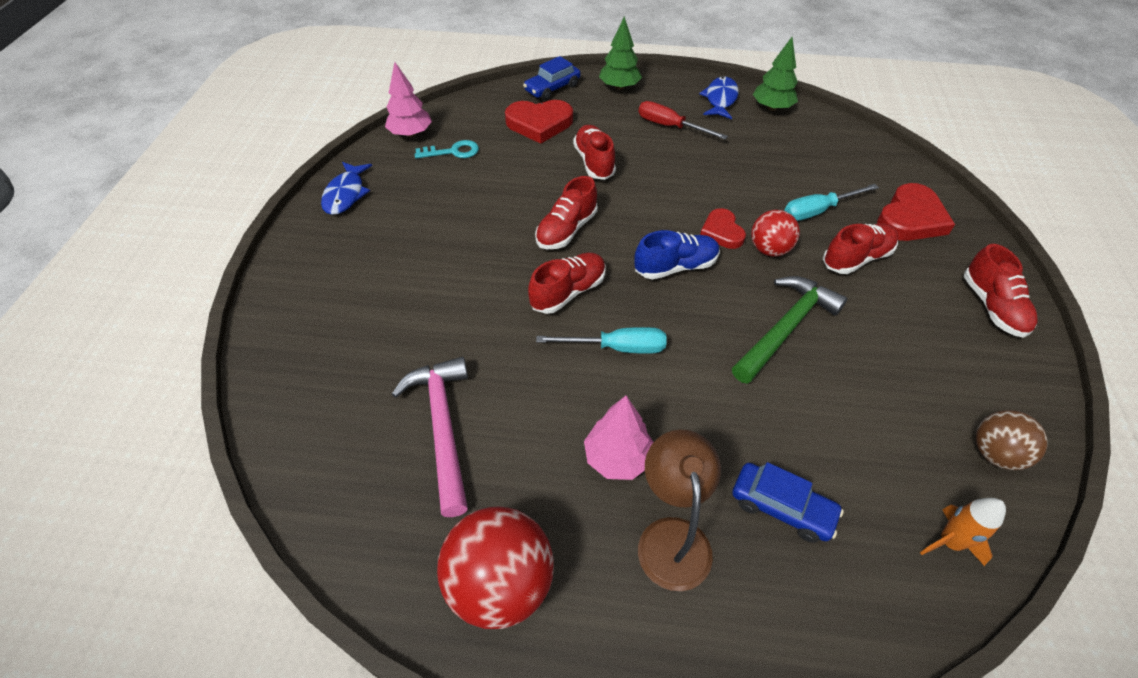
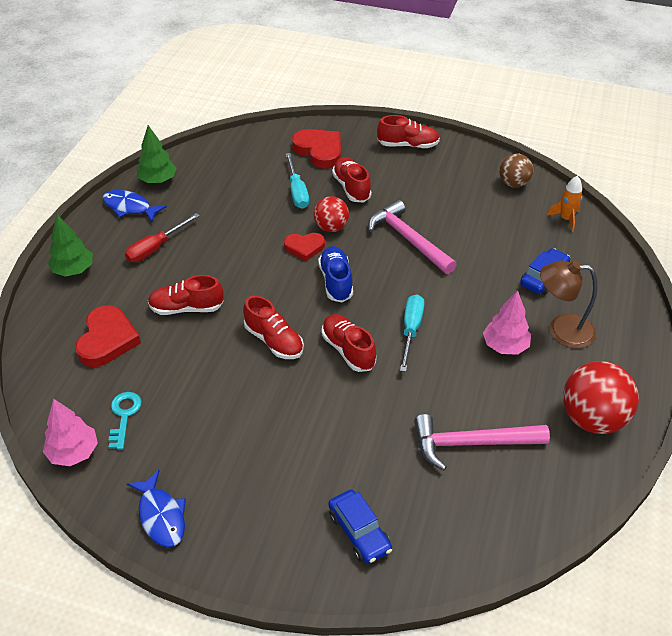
camera: 80 degrees left, 5 degrees down
(346, 194) = (161, 516): blue fish -> blue fish turned 45 degrees clockwise
(552, 88) = (48, 321): blue car -> blue car (359, 532)
(785, 328) = (408, 239): green hammer -> pink hammer

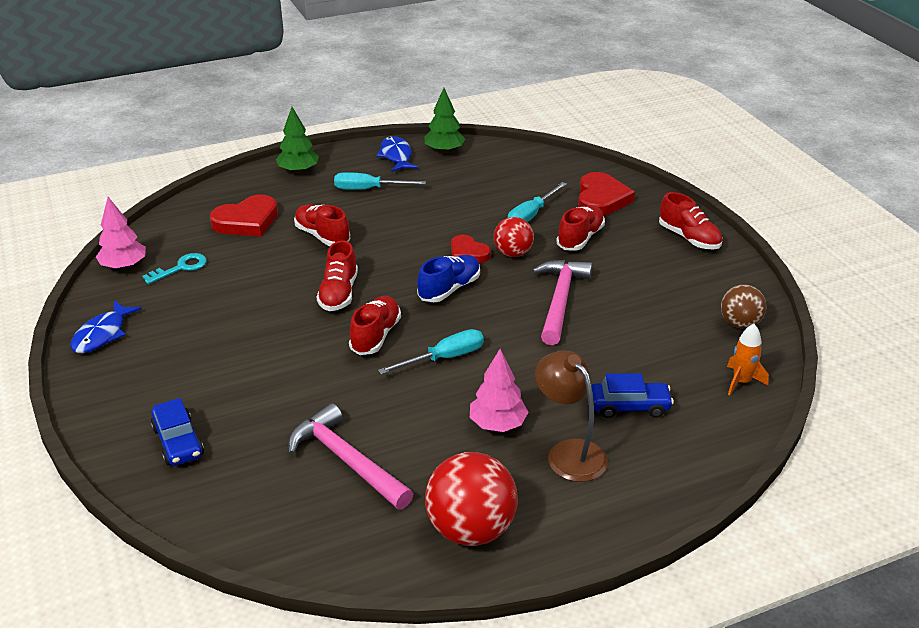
camera: 50 degrees right, 10 degrees down
(155, 248) = (368, 189): red screwdriver -> turquoise screwdriver
(359, 532) = (178, 442): blue car -> blue car turned 45 degrees counterclockwise

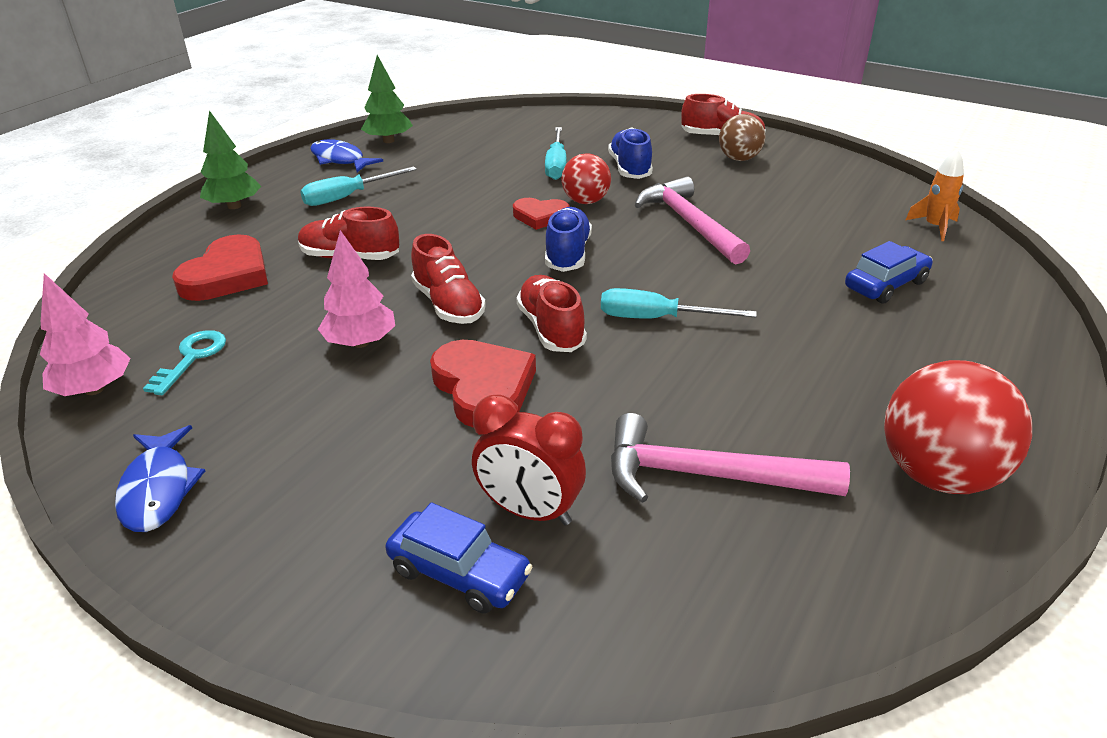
camera: 35 degrees left, 0 degrees up
(241, 431) = (530, 511): none -> red clock
(444, 358) = (656, 318): turquoise screwdriver -> turquoise screwdriver turned 105 degrees counterclockwise
(497, 424) = (801, 356): pink tree -> pink tree (360, 342)
(569, 452) = (903, 349): brown lamp -> none
(580, 238) = (630, 168): red shoe -> blue shoe
(601, 199) = (602, 134): red heart -> red heart (483, 388)
(739, 323) = (861, 185): brown ball -> brown ball (739, 159)

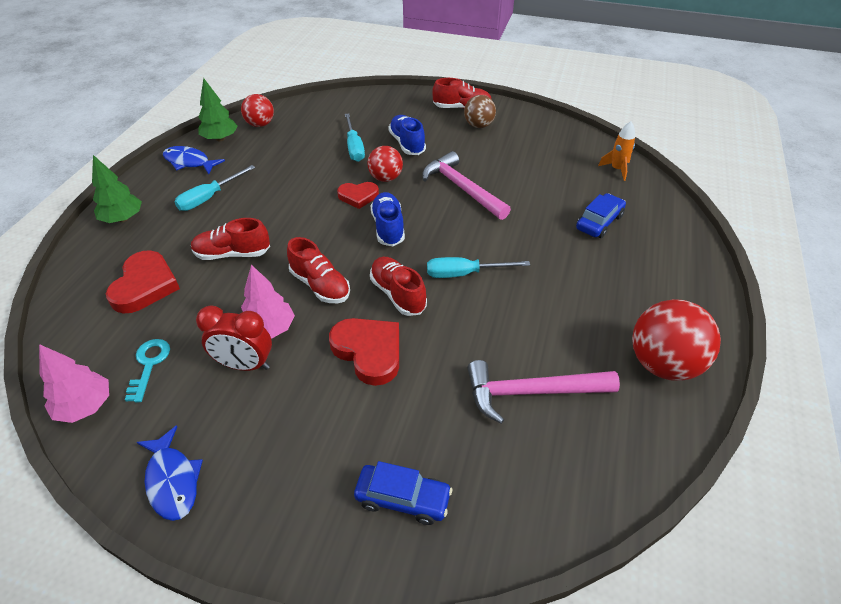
camera: 15 degrees left, 10 degrees up
(444, 131) = (260, 124): none -> red ball
(530, 511) = (431, 443): red clock -> red clock (245, 365)

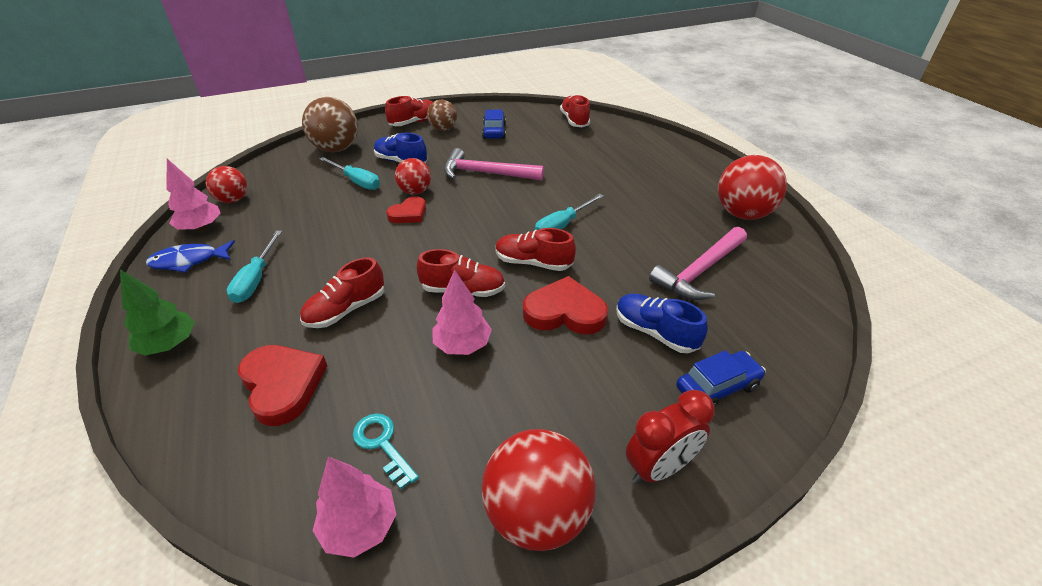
camera: 40 degrees left, 5 degrees down
(172, 480) = (537, 514): blue fish -> red ball
(220, 139) = (201, 228): green tree -> pink tree
(245, 365) = (477, 384): red clock -> red clock (659, 468)
(373, 109) = (336, 149): none -> brown ball
(388, 227) = (464, 223): blue shoe -> blue shoe (655, 332)
(599, 222) = (604, 155): blue car -> blue car (494, 131)
(617, 169) = (574, 120): orange rocket -> red shoe

